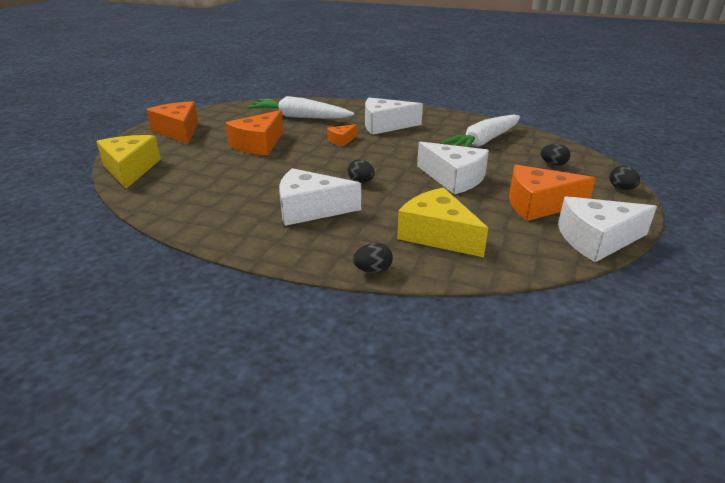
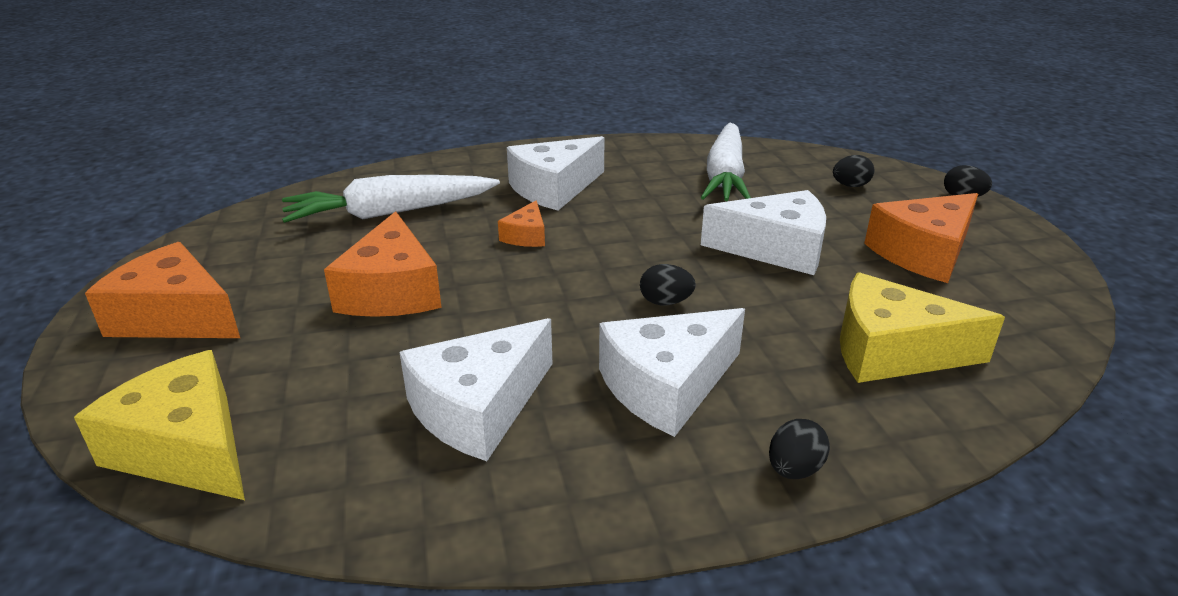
camera: 35 degrees left, 0 degrees up
(373, 270) = (910, 454): black egg -> black egg (794, 469)
(597, 240) = (1047, 280): white cheese -> white cheese (479, 408)

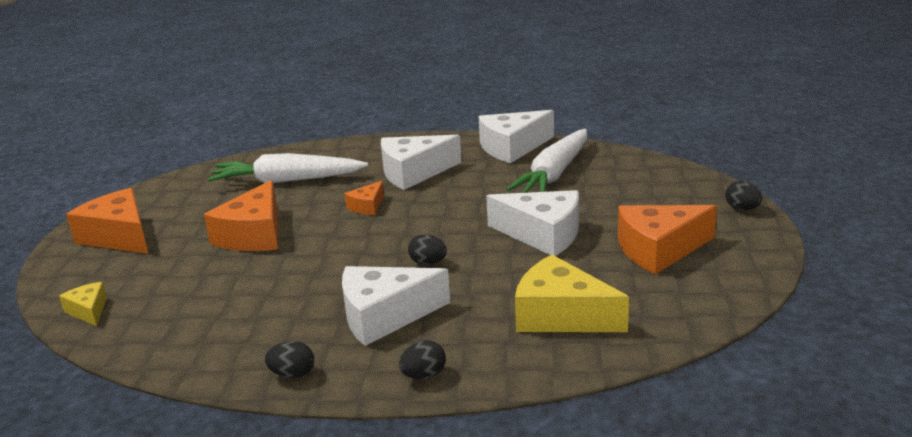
camera: 20 degrees right, 5 degrees down
(186, 448) = (88, 311): yellow cheese -> yellow cheese, size x0.51
(479, 408) = (259, 312): white cheese -> white cheese (512, 148)
(850, 186) = (652, 190): black egg -> black egg (292, 374)

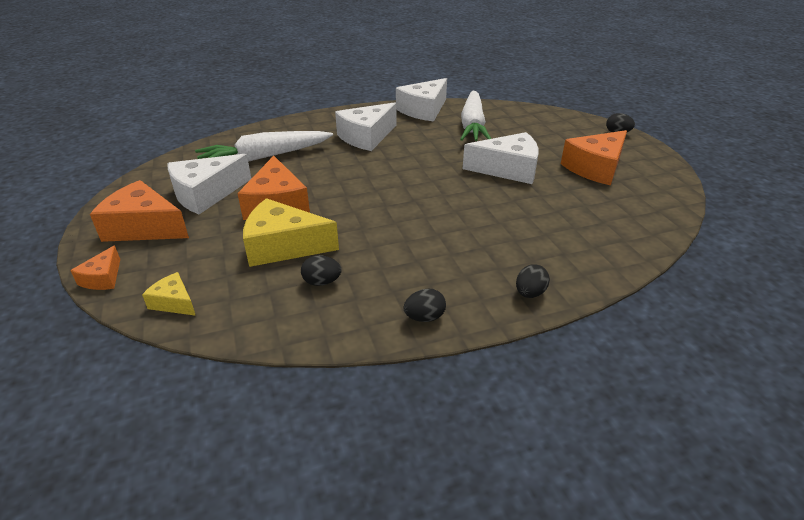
camera: 25 degrees left, 10 degrees up
(367, 206) = (354, 168): orange cheese -> orange cheese (103, 278)
(385, 316) = (453, 252): white cheese -> white cheese (206, 194)
(428, 263) = (445, 204): black egg -> black egg (322, 282)
(561, 315) = (580, 226): yellow cheese -> yellow cheese (283, 246)

